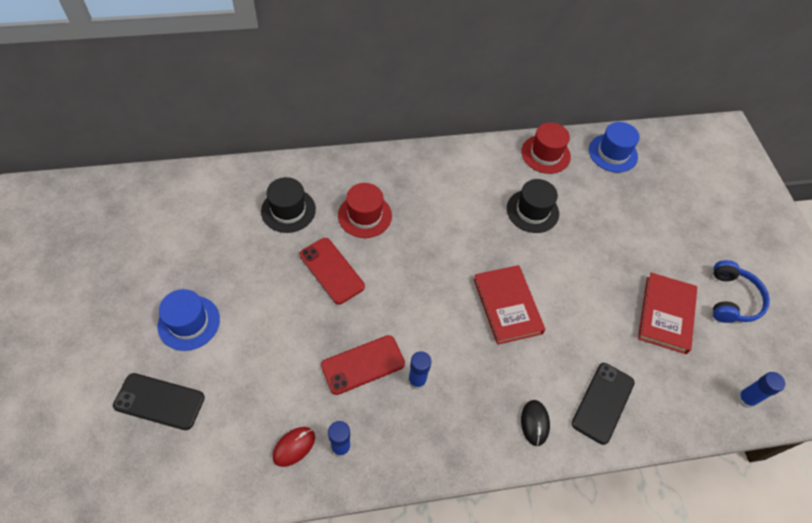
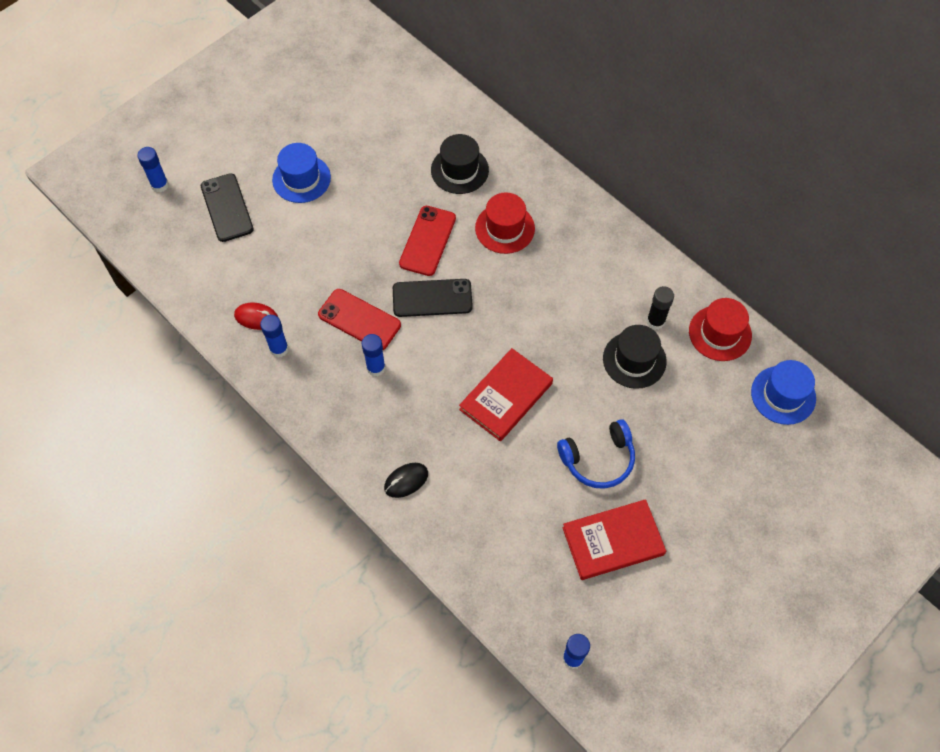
camera: 60 degrees right, 5 degrees up
(76, 447) = (160, 185): none -> blue glue stick
(511, 180) = (655, 321): none -> black glue stick
(603, 403) = (469, 528): black phone -> black phone (432, 298)
(732, 299) = (686, 598): blue headphones -> blue headphones (598, 459)

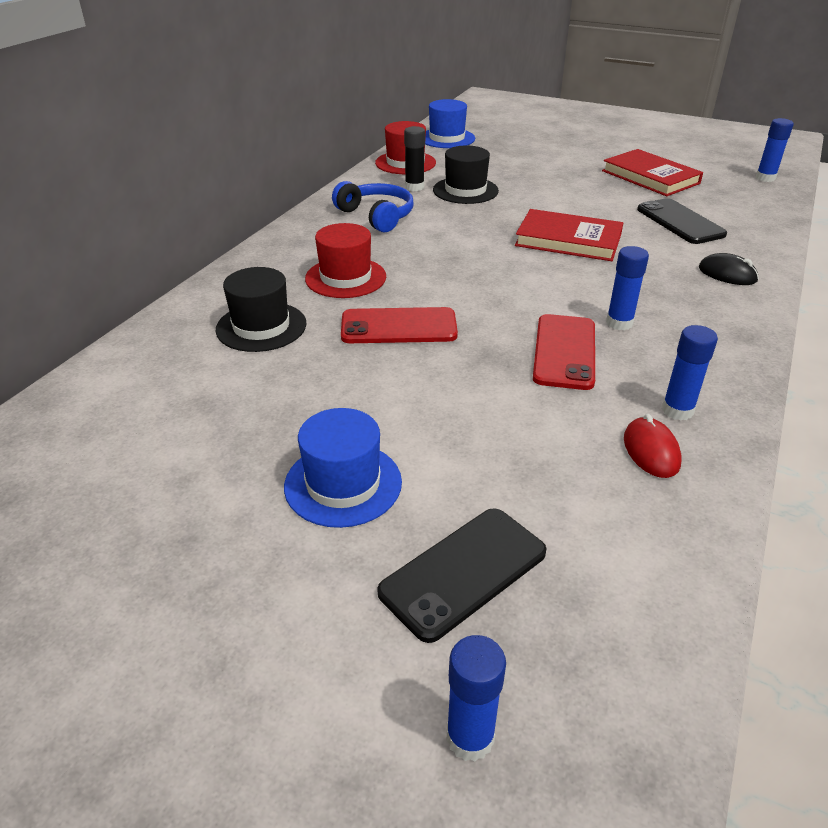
camera: 110 degrees left, 25 degrees down
(432, 298) = (485, 305): black phone -> black phone (680, 222)
(598, 459) = (584, 191): blue headphones -> blue headphones (376, 216)

